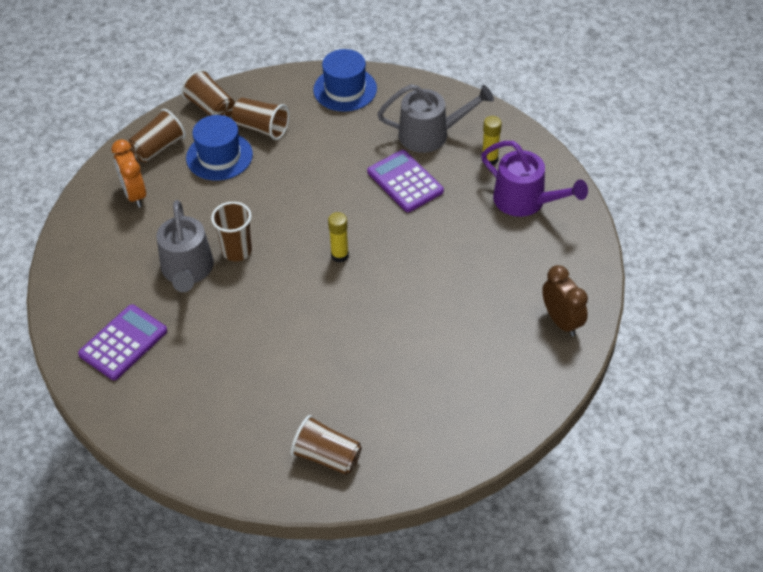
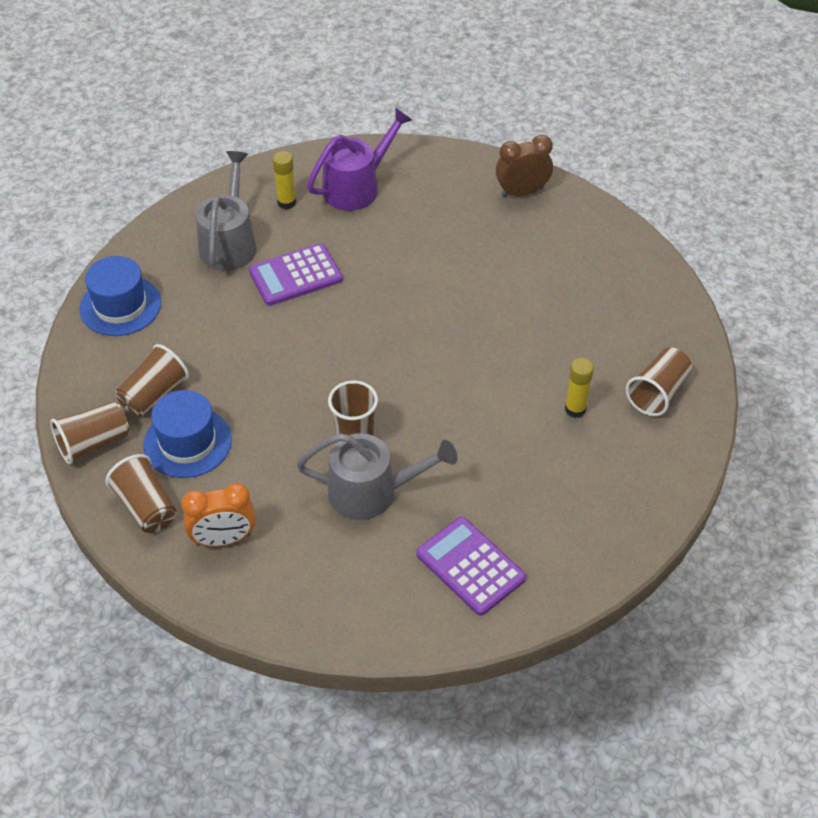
camera: 80 degrees left, 0 degrees up
(339, 255) = (389, 347): yellow glue stick -> yellow glue stick (575, 409)

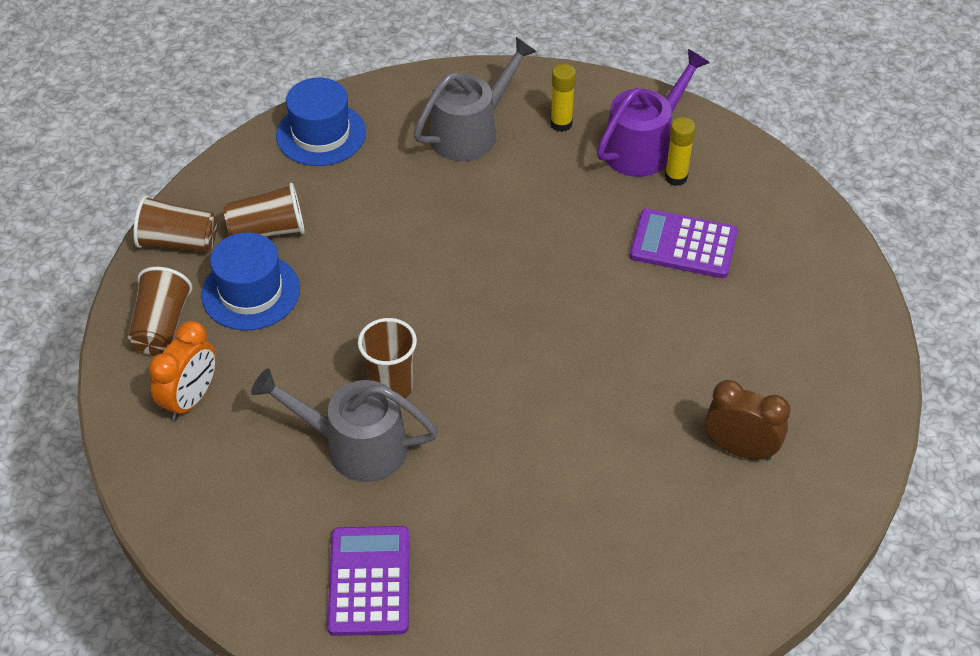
camera: 40 degrees right, 0 degrees up
(223, 539) = (191, 399): orange clock -> orange clock turned 90 degrees counterclockwise
(295, 275) = (498, 198): purple calculator -> purple calculator (683, 244)
(356, 187) = (643, 146): purple watering can -> purple watering can turned 45 degrees counterclockwise
(372, 492) = (356, 446): grey watering can -> grey watering can turned 150 degrees clockwise
(522, 192) = (807, 248): brown clock -> brown clock (740, 449)
(575, 409) = (630, 502): yellow glue stick -> yellow glue stick (676, 177)
(658, 392) = (735, 545): brown cup -> none

